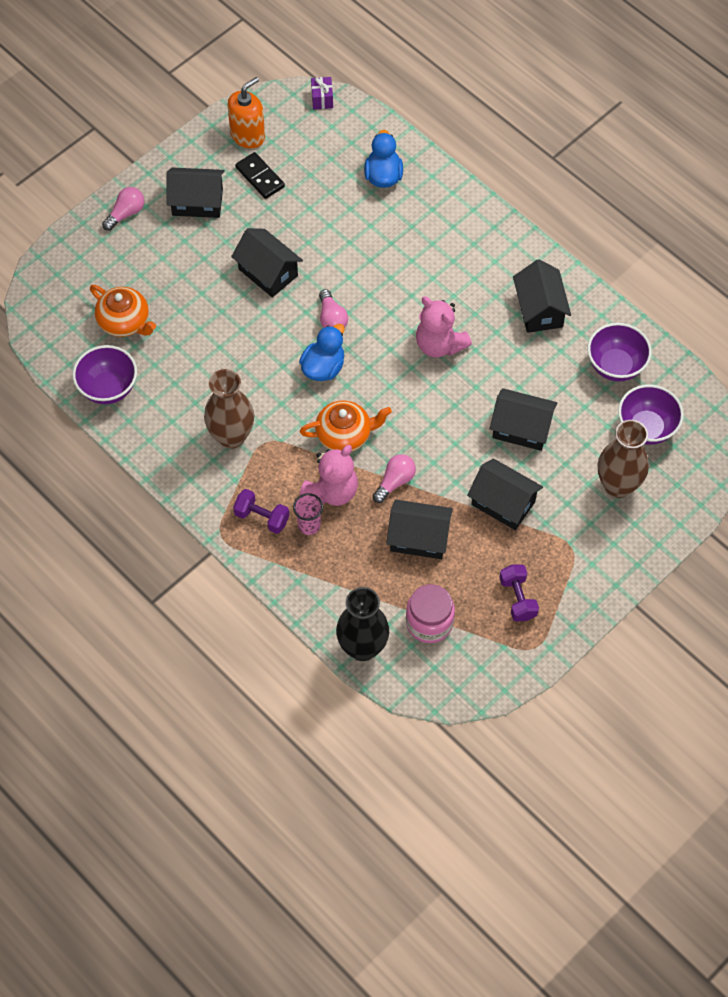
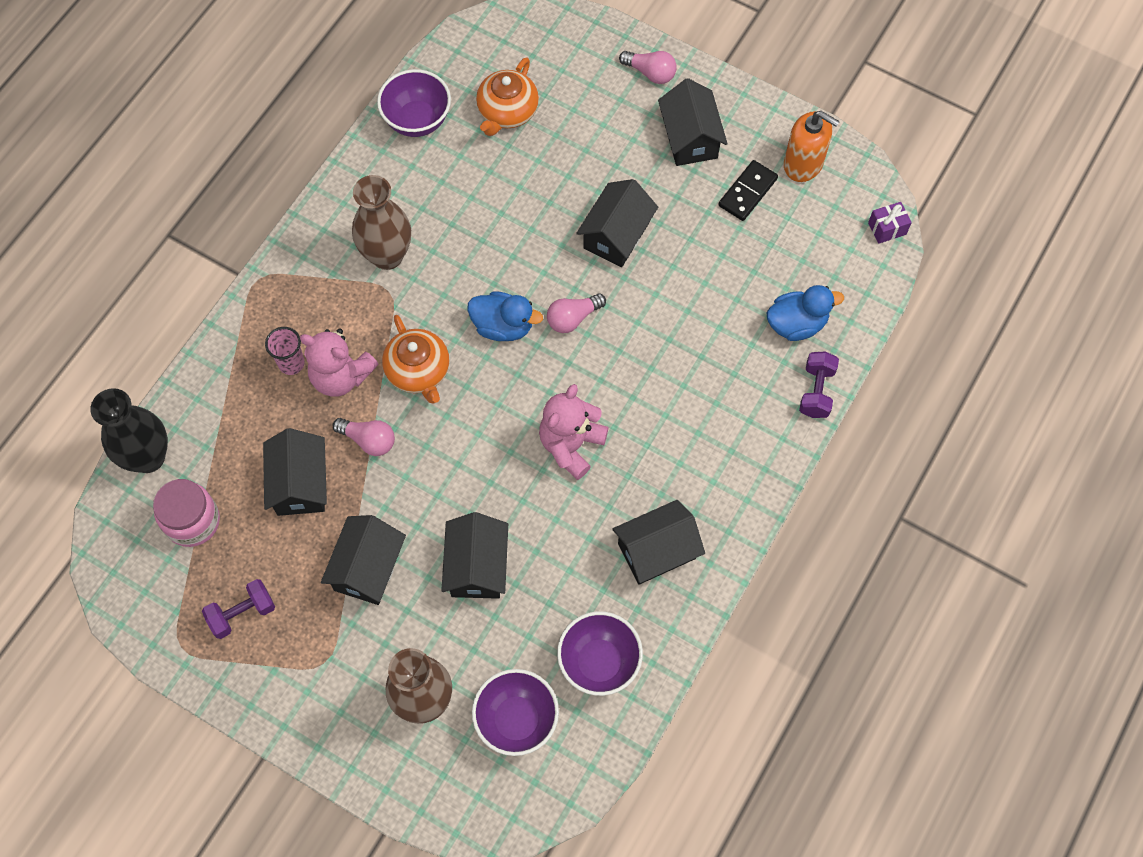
camera: 75 degrees right, 5 degrees up
(262, 517) = (291, 313): purple dumbbell -> purple dumbbell (816, 391)

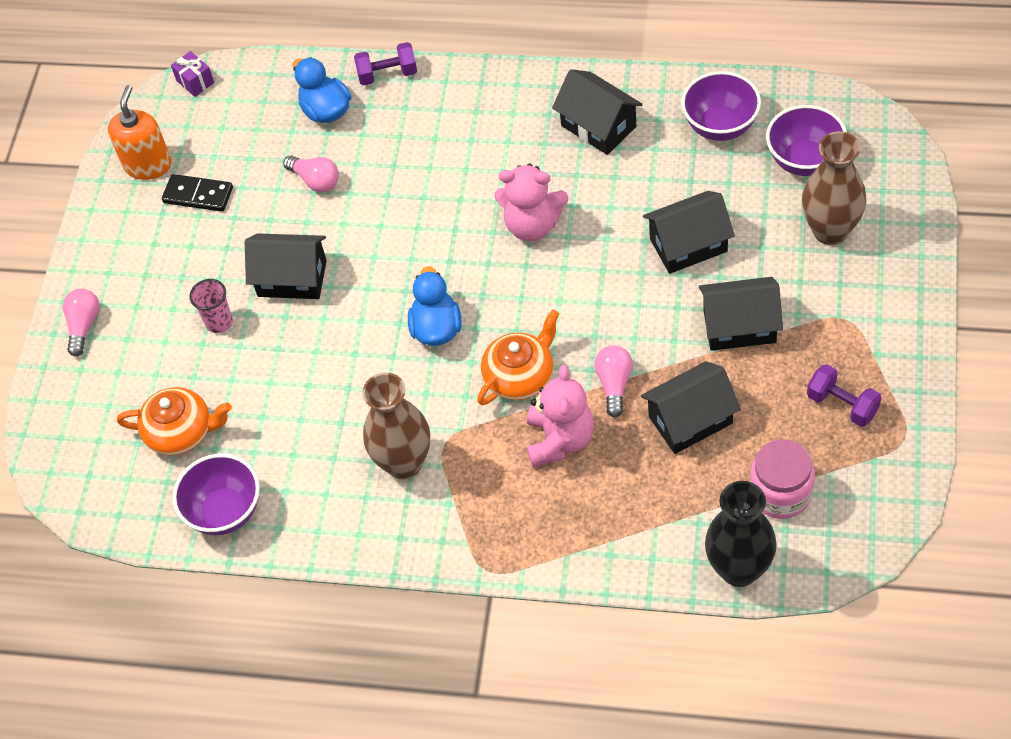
camera: 105 degrees left, 10 degrees down
(291, 363) = (568, 490): pink cup -> pink cup (219, 322)
(573, 318) = (400, 276): pink light bulb -> pink light bulb (315, 180)
(690, 138) = (153, 263): black house -> none

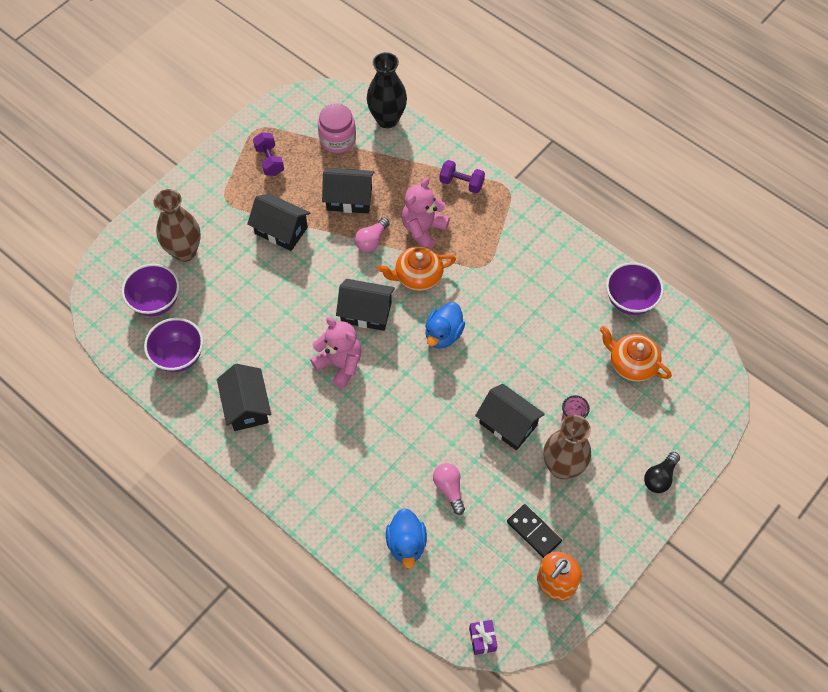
camera: 155 degrees left, 5 degrees up
(84, 326) = (660, 477): pink light bulb -> black light bulb
(387, 74) = (345, 545): purple dumbbell -> purple dumbbell (461, 183)
(404, 463) = (514, 267): brown vase -> brown vase (562, 467)
(688, 245) = (265, 293): black house -> black house (366, 312)

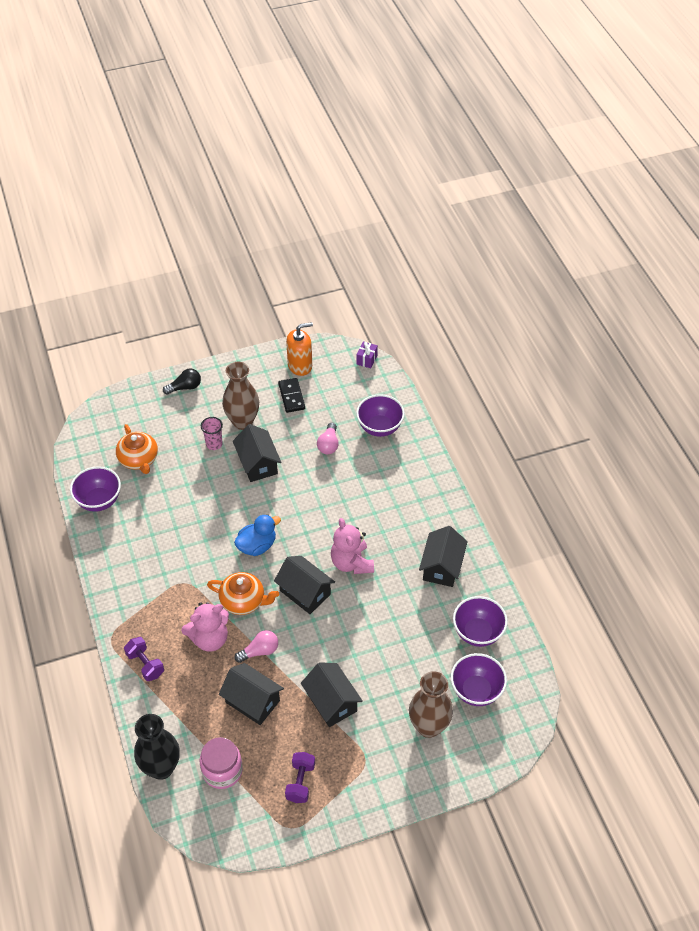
camera: 150 degrees left, 10 degrees down
(406, 544) = (379, 427): blue duck -> purple bowl

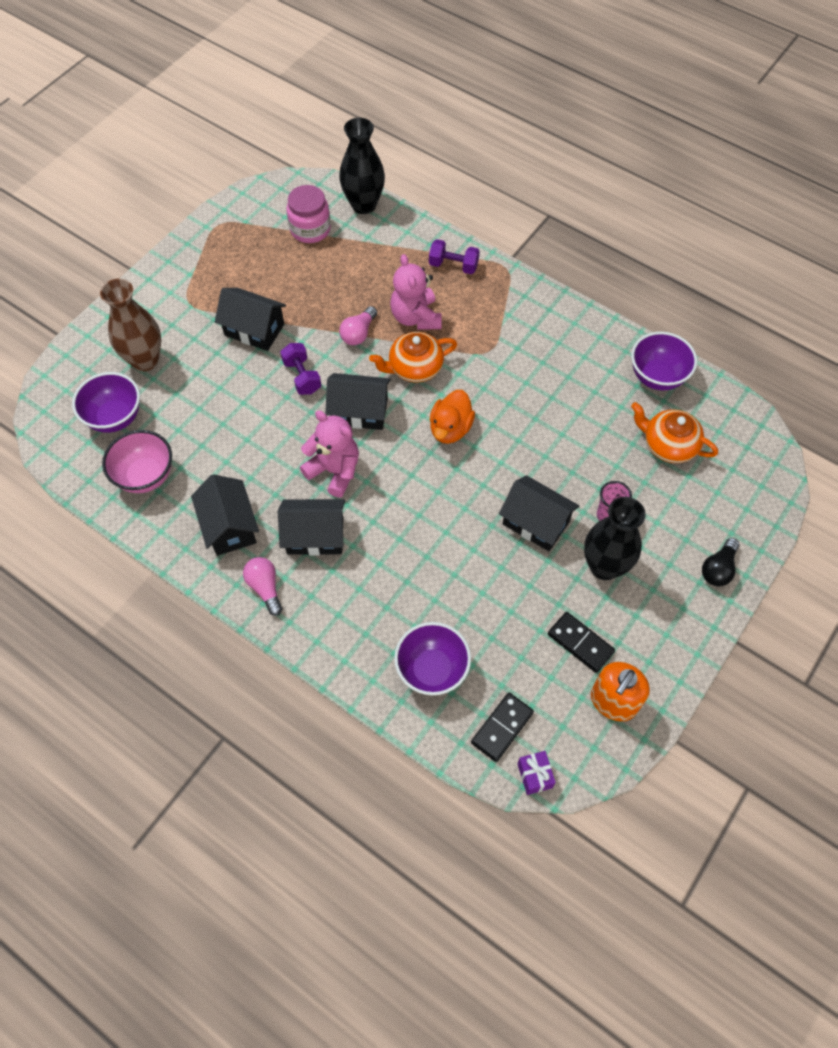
camera: 145 degrees right, 10 degrees up
(209, 638) = (416, 317): pink teddy bear -> pink teddy bear turned 45 degrees counterclockwise
(243, 422) = (604, 566): brown vase -> black vase
(252, 701) = (329, 290): black house -> black house (315, 536)
(257, 546) = (450, 429): blue duck -> orange duck
(300, 782) = (235, 256): purple dumbbell -> purple dumbbell (302, 376)
(328, 444) = (476, 602): pink light bulb -> pink light bulb (265, 588)
(365, 385) = (502, 728): none -> black domino
(478, 632) = (145, 476): purple bowl -> pink bowl

